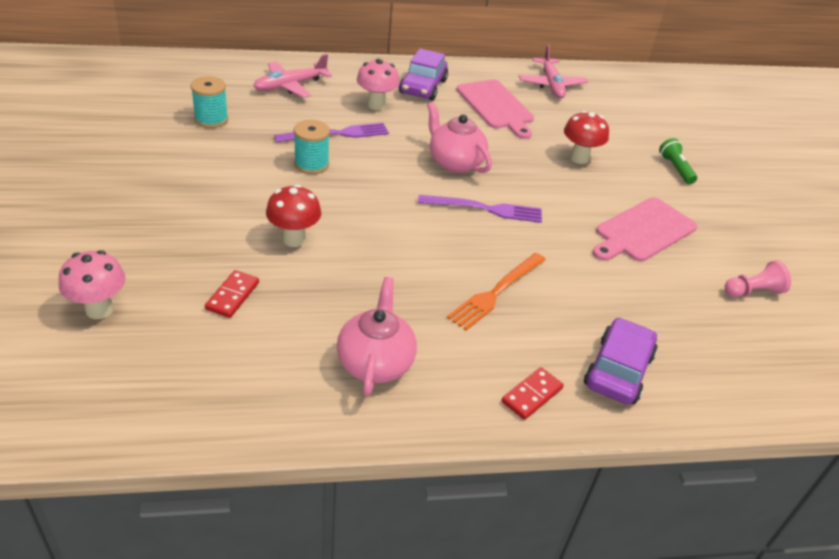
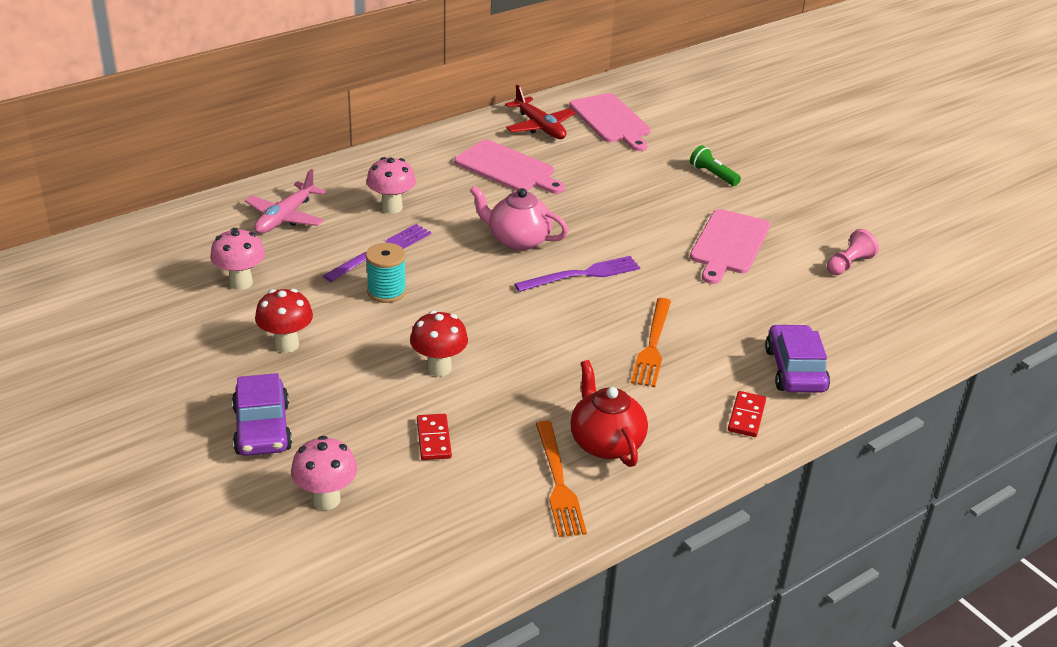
camera: 25 degrees left, 5 degrees down
(211, 119) = (240, 282): turquoise spool -> pink mushroom
(300, 380) = (558, 482): none -> orange fork
(375, 362) = (605, 443): pink teapot -> red teapot
(423, 87) = (419, 171): purple car -> purple car (262, 429)
(551, 84) = (539, 126): pink plane -> red plane
(579, 158) = (624, 194): red mushroom -> red mushroom (286, 345)
(617, 99) = (611, 120): none -> pink cutting board

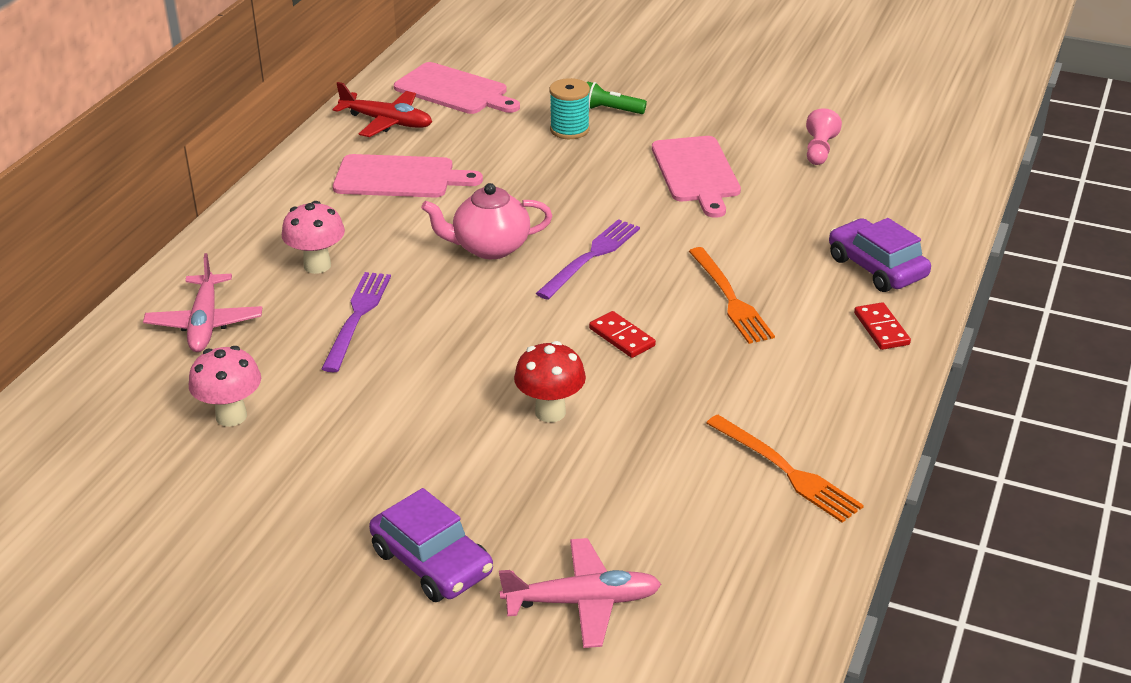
camera: 30 degrees left, 0 degrees up
(286, 345) = (360, 460): red mushroom -> none
(326, 499) = (581, 602): pink mushroom -> pink plane
(386, 291) = (409, 357): turquoise spool -> turquoise spool (569, 130)
(434, 439) = (623, 486): red domino -> red domino (622, 337)
(605, 443) = (787, 412): red teapot -> none

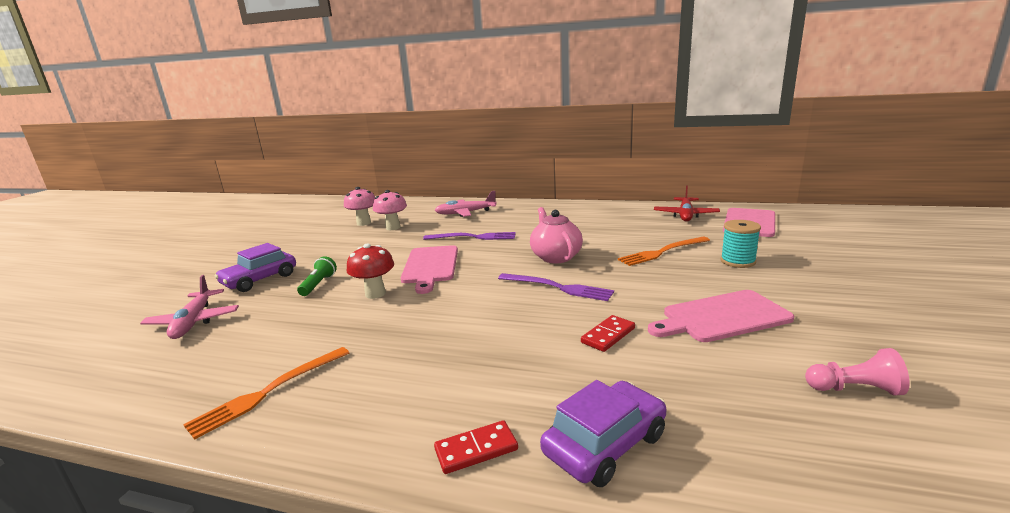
camera: 85 degrees right, 15 degrees down
(317, 265) = (520, 223): pink mushroom -> pink mushroom (364, 223)
(399, 177) = (622, 226): pink cutting board -> pink cutting board (430, 266)
(611, 110) = (791, 272): green flashlight -> green flashlight (318, 284)
(622, 337) = (456, 308): red domino -> red domino (608, 335)
(730, 298) = (516, 349): orange fork -> orange fork (662, 252)

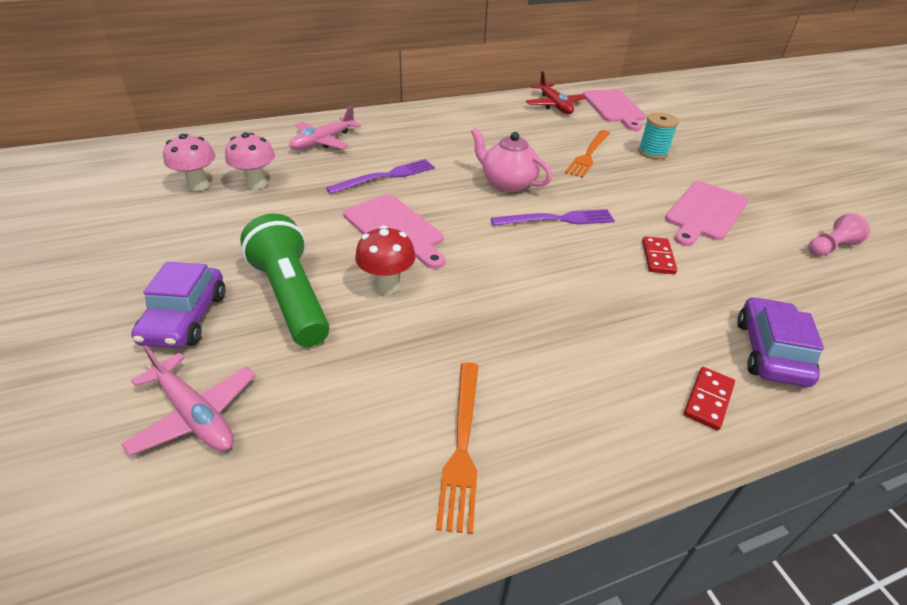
camera: 40 degrees left, 20 degrees up
(318, 284) = (291, 297): green flashlight -> green flashlight, size x2.06

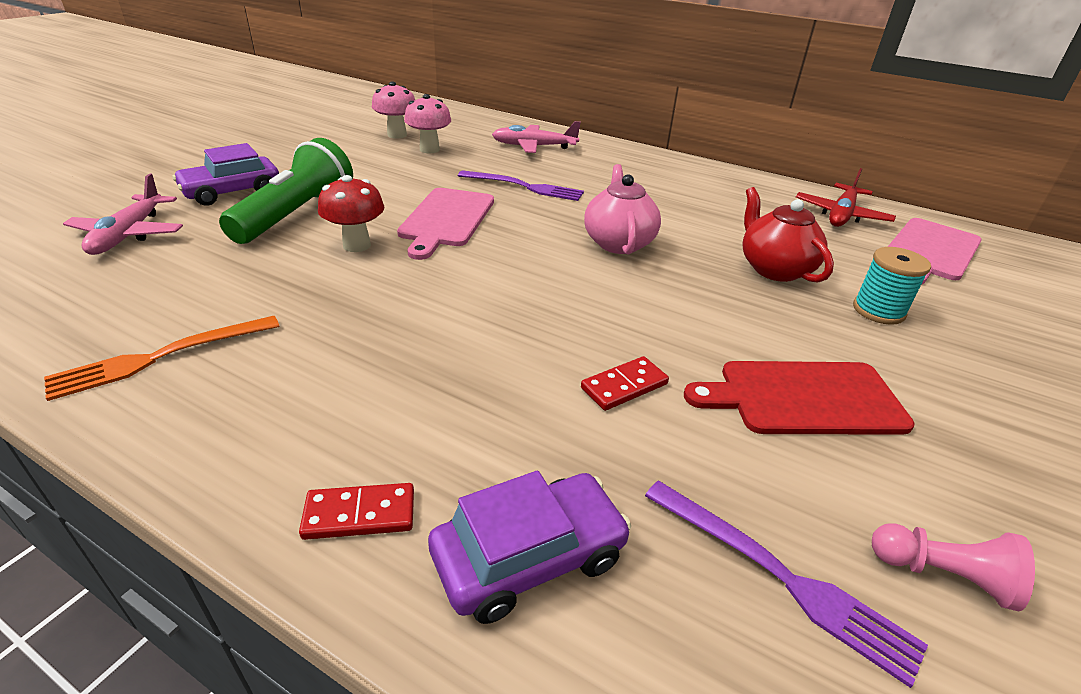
camera: 50 degrees right, 5 degrees down
(557, 219) = (595, 292): purple fork -> purple fork (780, 576)
(588, 154) = (774, 269): orange fork -> red teapot
(705, 212) = (804, 398): pink cutting board -> red cutting board

